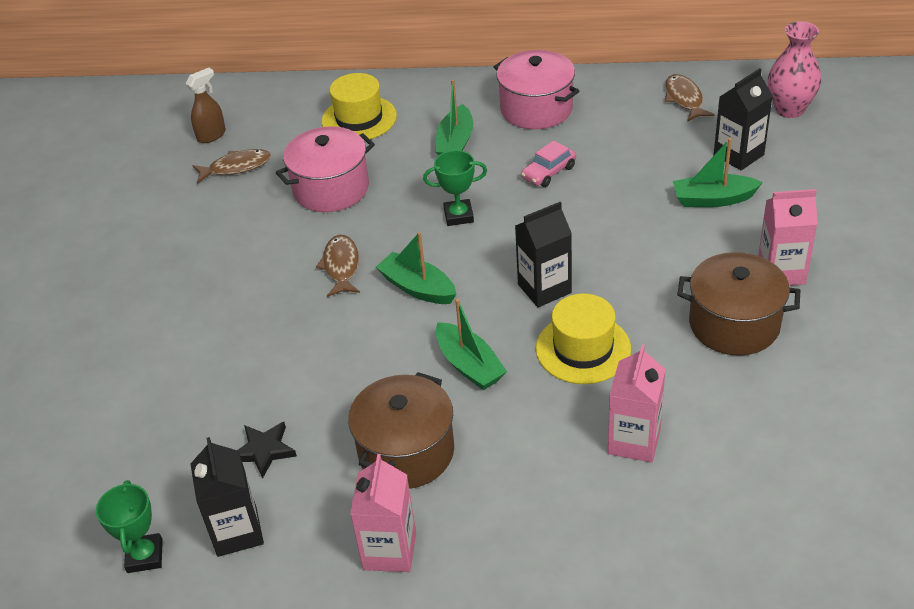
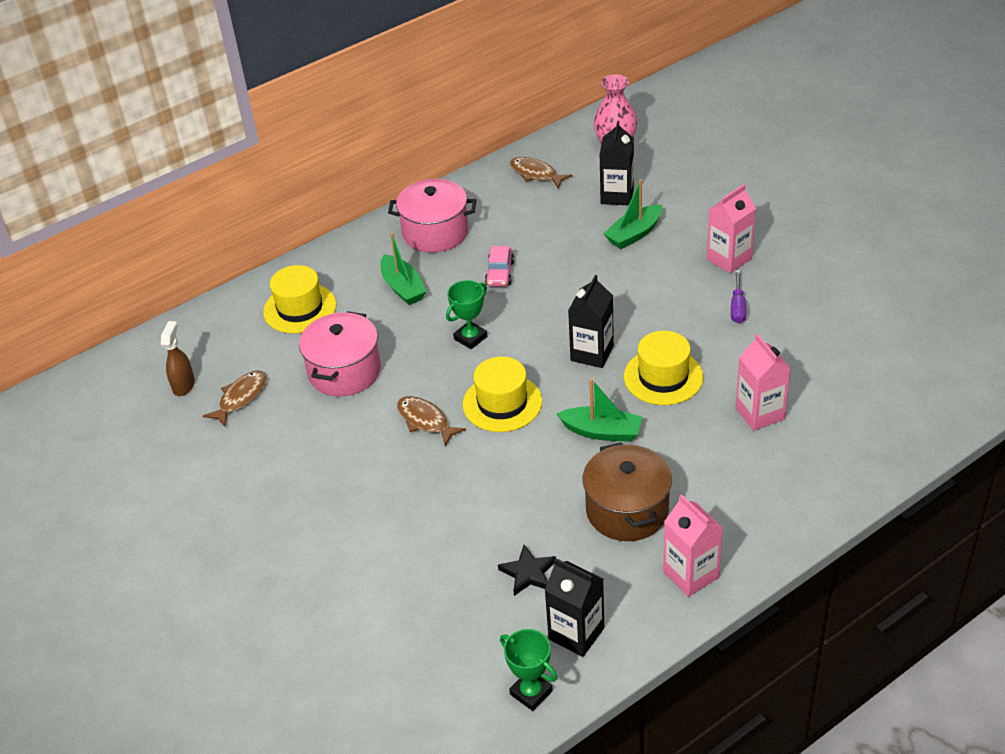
camera: 40 degrees left, 0 degrees up
(417, 288) = (502, 403): green boat -> yellow hat
(734, 324) = (737, 307): brown pot -> purple screwdriver

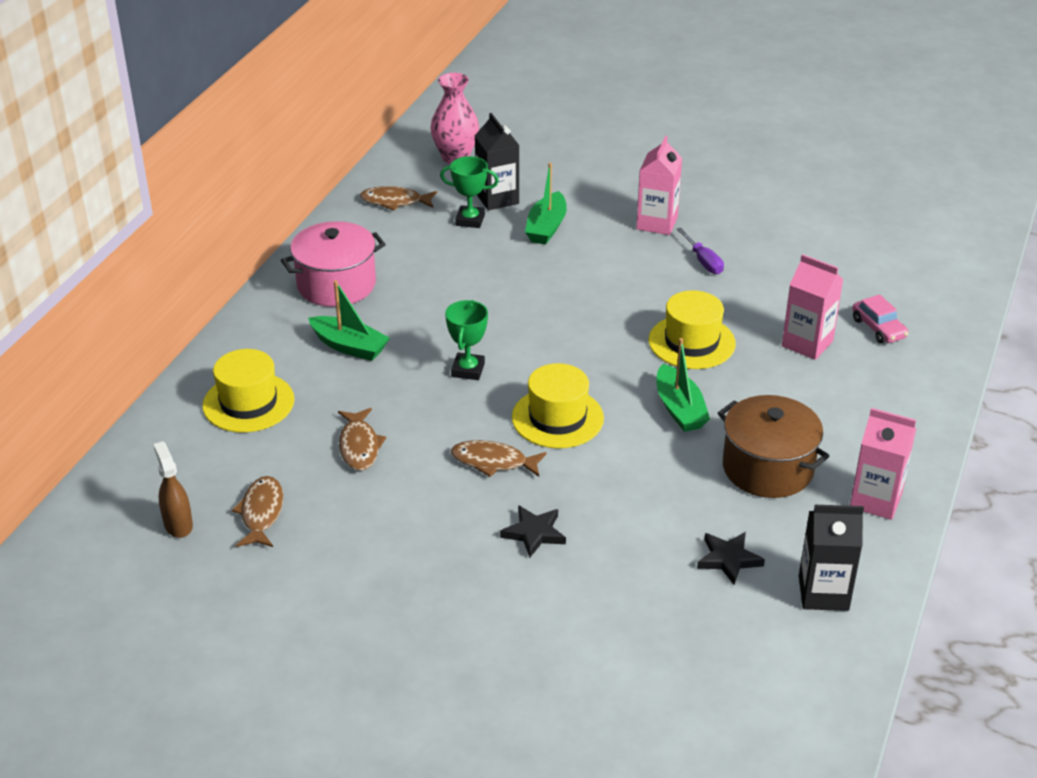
camera: 35 degrees left, 5 degrees down
(344, 371) = (359, 446): pink pot -> brown fish
(406, 490) = (534, 533): none -> black star
(500, 273) = (443, 302): pink car -> pink car (878, 328)
(531, 692) = (832, 663): green trophy -> green trophy (470, 220)
(592, 353) = (604, 344): black carton -> none
(602, 431) = (679, 409): green boat -> green boat turned 90 degrees clockwise

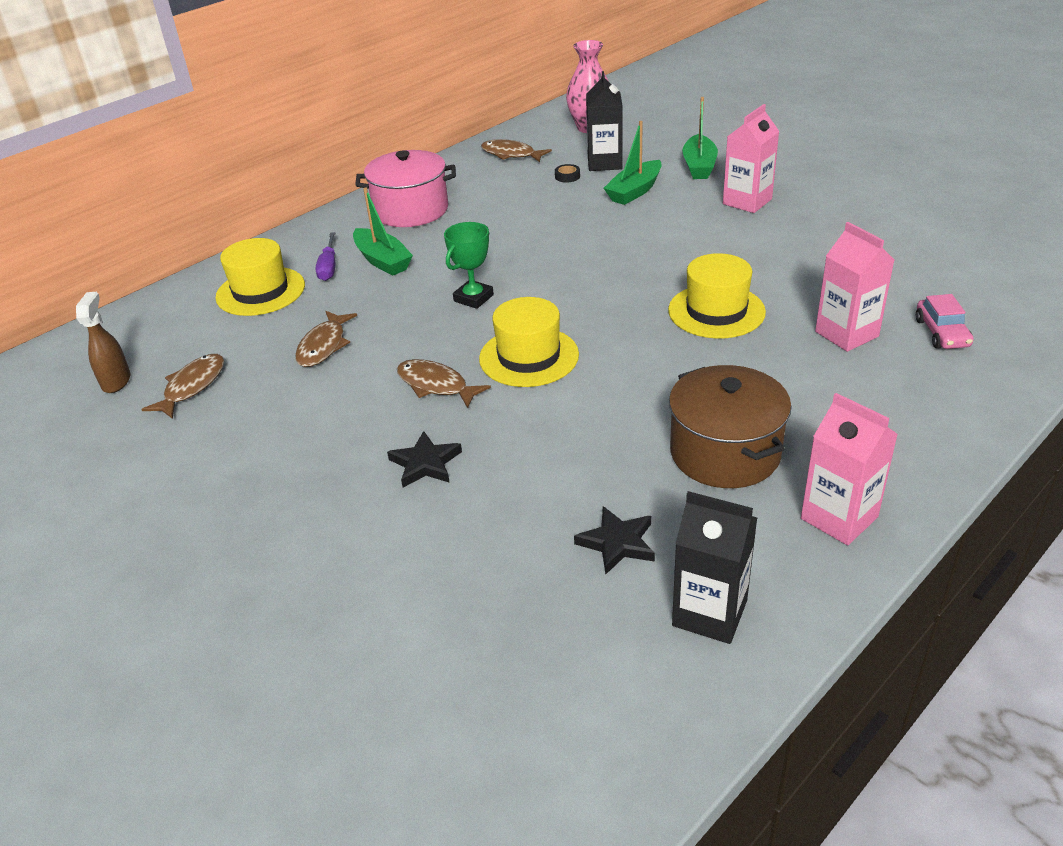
camera: 25 degrees right, 0 degrees up
(470, 220) = (567, 176): green trophy -> black tape
(679, 409) = (662, 372): green boat -> green boat (699, 166)
(703, 262) = (775, 241): purple screwdriver -> purple screwdriver (328, 267)

